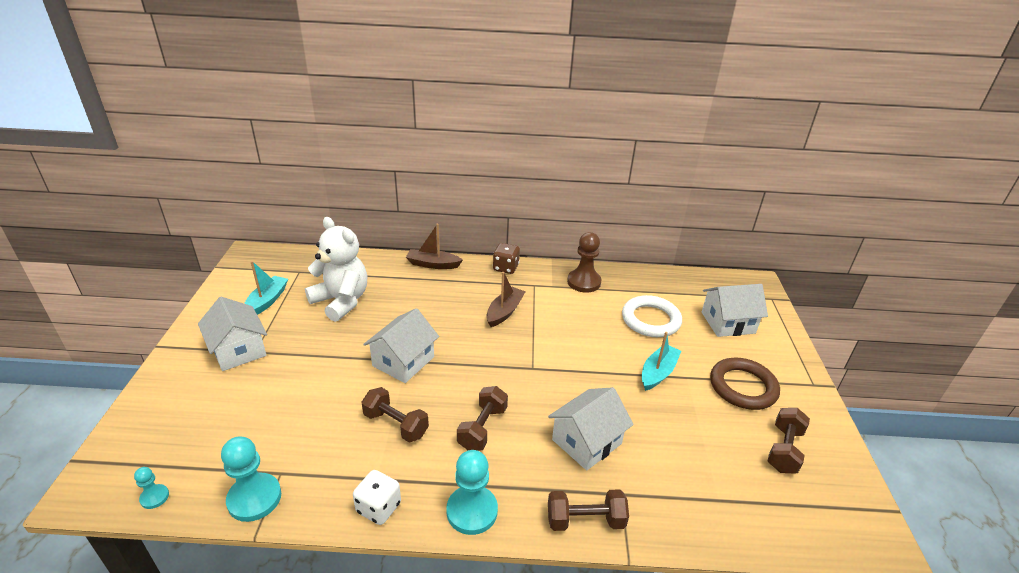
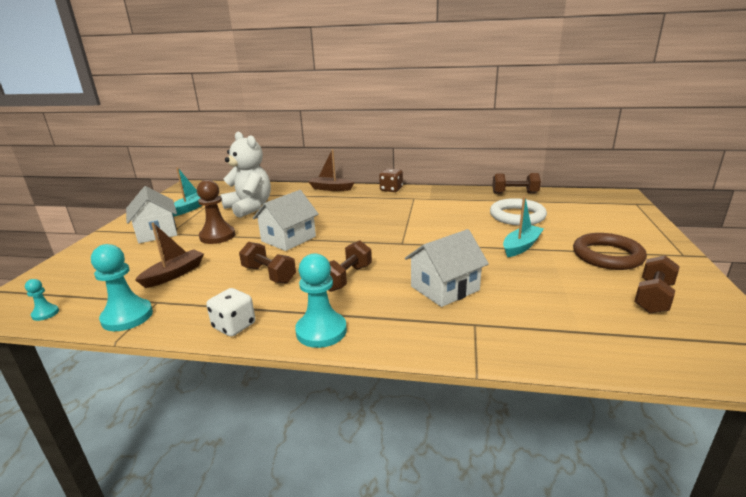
camera: 10 degrees right, 10 degrees down
(504, 312) = (384, 212): brown boat -> brown boat (174, 274)
(584, 282) = (458, 196): brown pawn -> brown pawn (217, 236)
(585, 520) = (434, 341): brown dumbbell -> brown dumbbell (514, 193)
(728, 323) = (592, 217): white house -> none

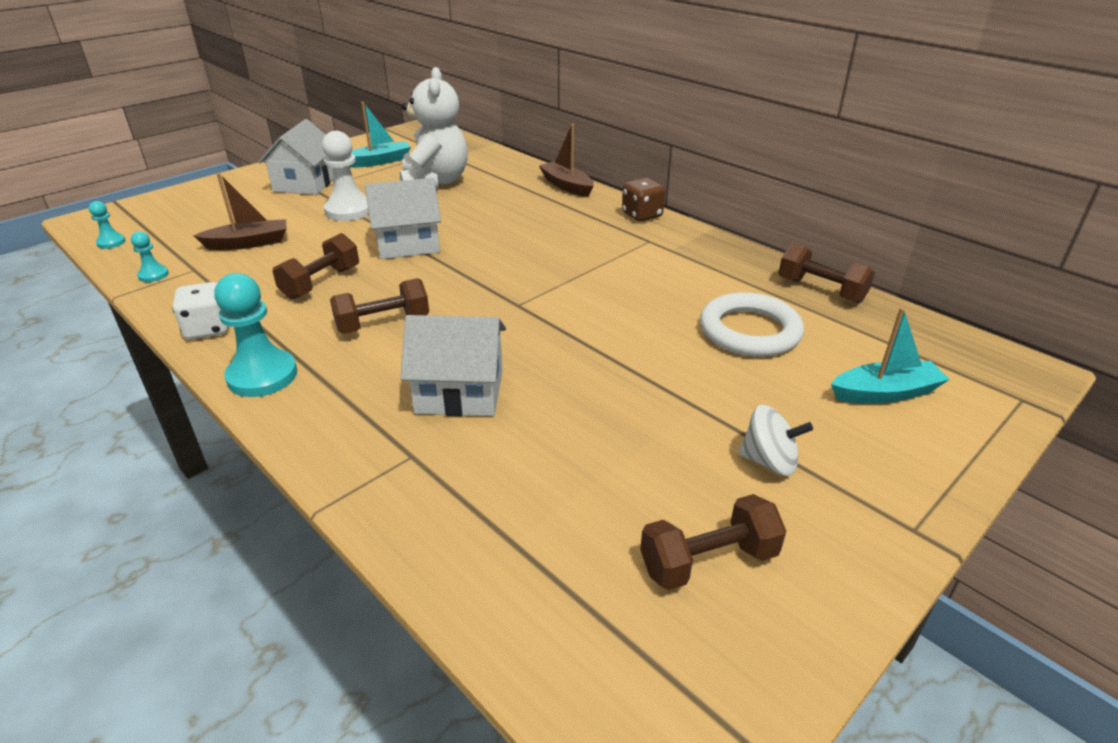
camera: 35 degrees right, 10 degrees up
(127, 317) = (153, 275): turquoise pawn -> turquoise pawn, size x0.51
(217, 236) = (349, 211): brown pawn -> white pawn
(269, 274) = (321, 283): brown dumbbell -> brown dumbbell turned 45 degrees clockwise
(521, 246) = (663, 382): turquoise boat -> turquoise boat (885, 393)
(607, 256) = (769, 461): brown ring -> white spinning top

